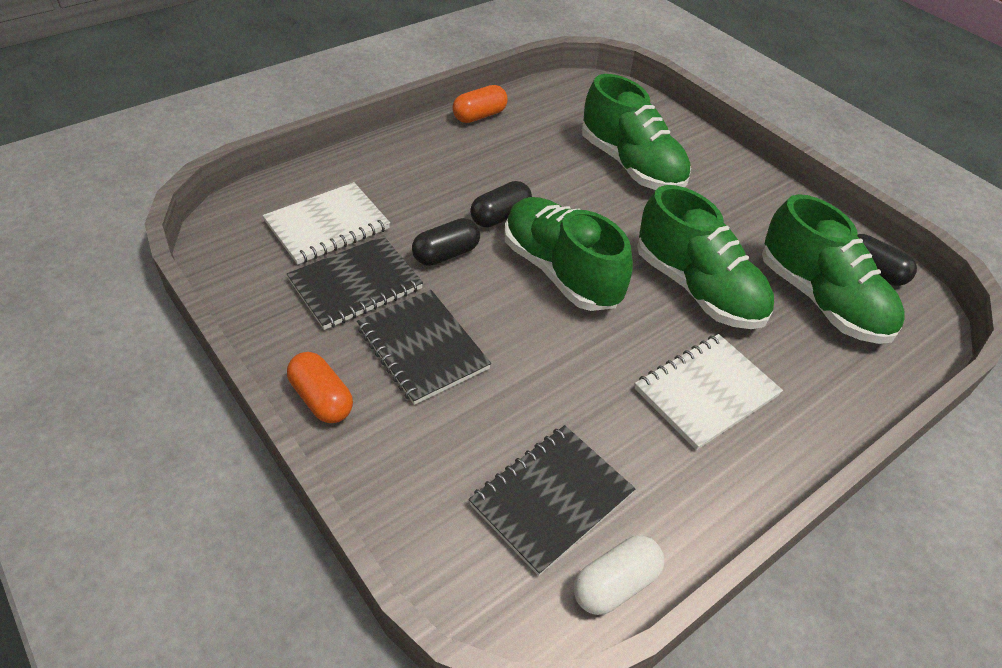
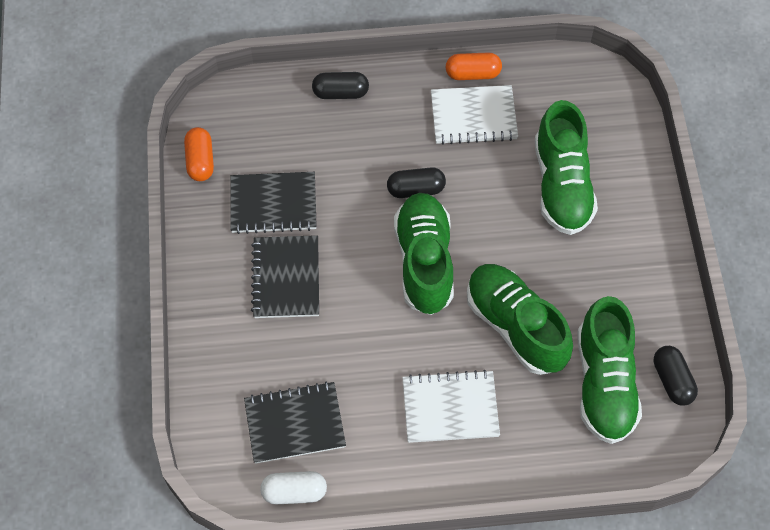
camera: 35 degrees right, 15 degrees up
(322, 399) = (202, 284): orange capsule -> orange capsule (200, 161)
(327, 225) = (284, 140): white notebook -> white notebook (473, 116)
(446, 254) = (352, 206): black capsule -> black capsule (340, 93)
(697, 289) = (515, 326): green shoe -> green shoe turned 150 degrees clockwise

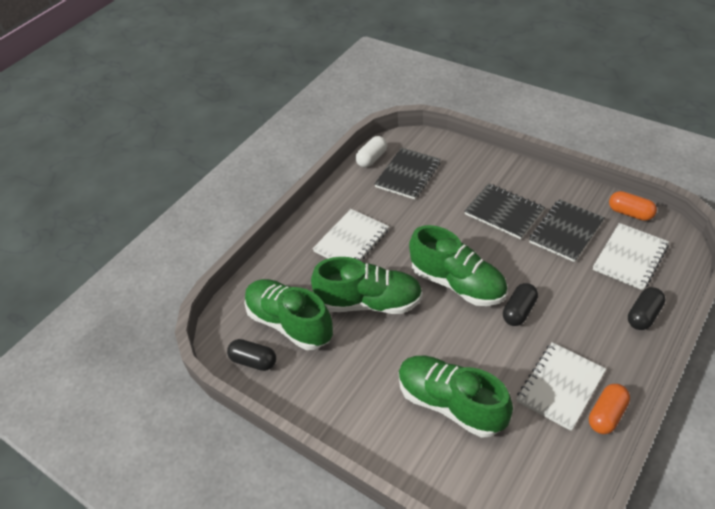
camera: 135 degrees right, 15 degrees down
(270, 133) = (630, 257): none -> white notebook

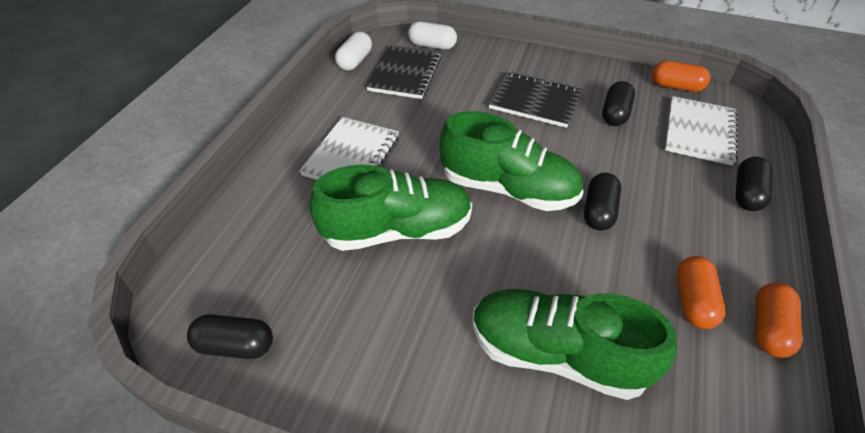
camera: 20 degrees left, 0 degrees up
(290, 323) = (285, 277): green shoe -> none
(437, 150) = (432, 46): none -> white capsule
(560, 387) = (693, 301): white notebook -> orange capsule
(566, 232) = (615, 114): black notebook -> black capsule

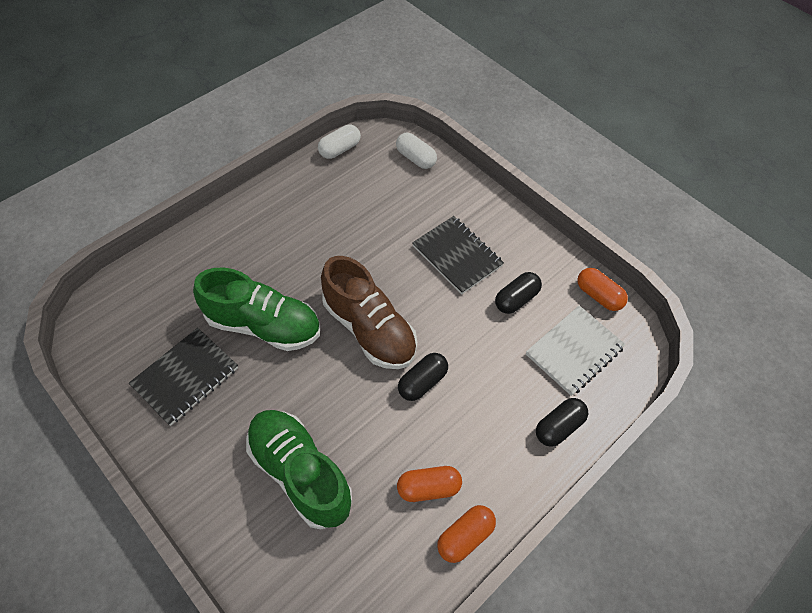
camera: 25 degrees right, 10 degrees up
(235, 345) = (110, 360): black capsule -> none
(351, 156) = (275, 244): white notebook -> none
(405, 74) = (370, 180): black notebook -> black notebook (185, 377)
(508, 189) = (369, 329): green shoe -> brown shoe
(693, 301) = (428, 488): orange capsule -> orange capsule turned 45 degrees clockwise

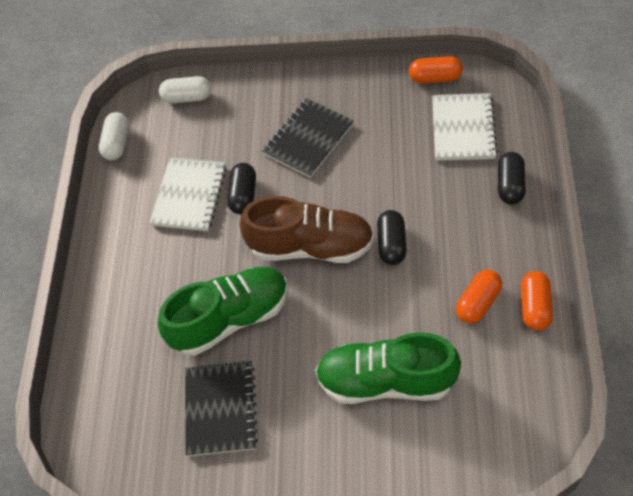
camera: 35 degrees left, 0 degrees up
(339, 222) = (189, 196): none -> white notebook
(457, 256) = (308, 139): black notebook -> black notebook turned 60 degrees counterclockwise
(516, 299) = (385, 130): black capsule -> black capsule (243, 195)

